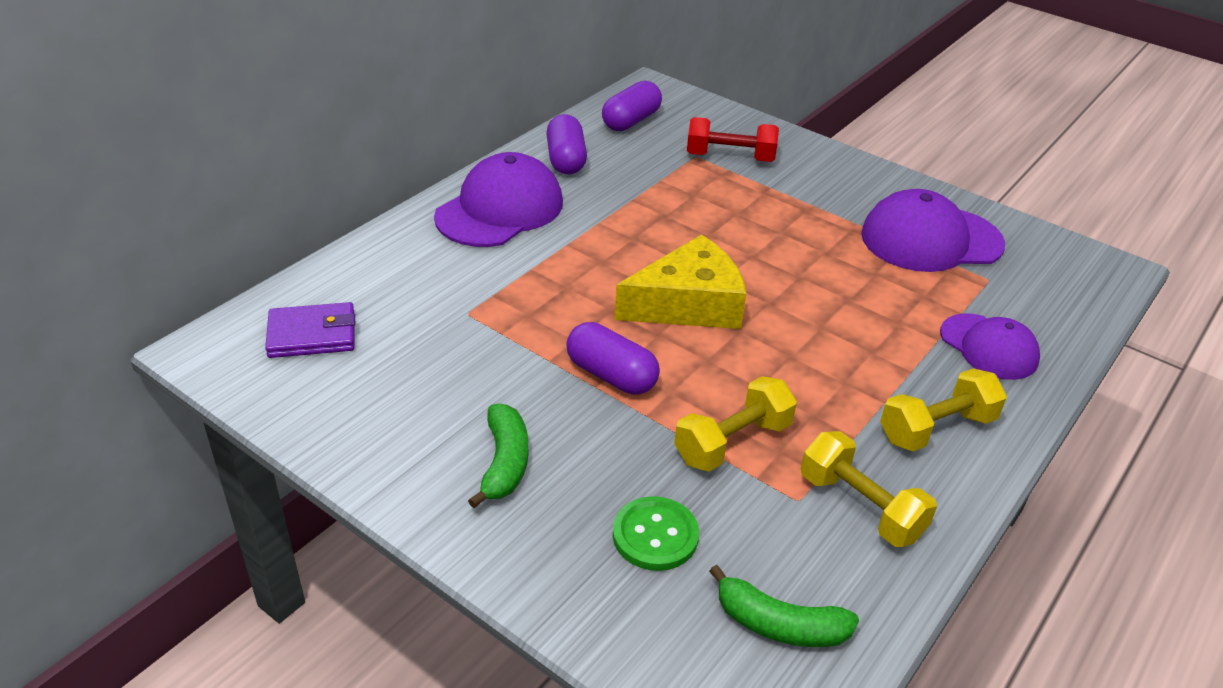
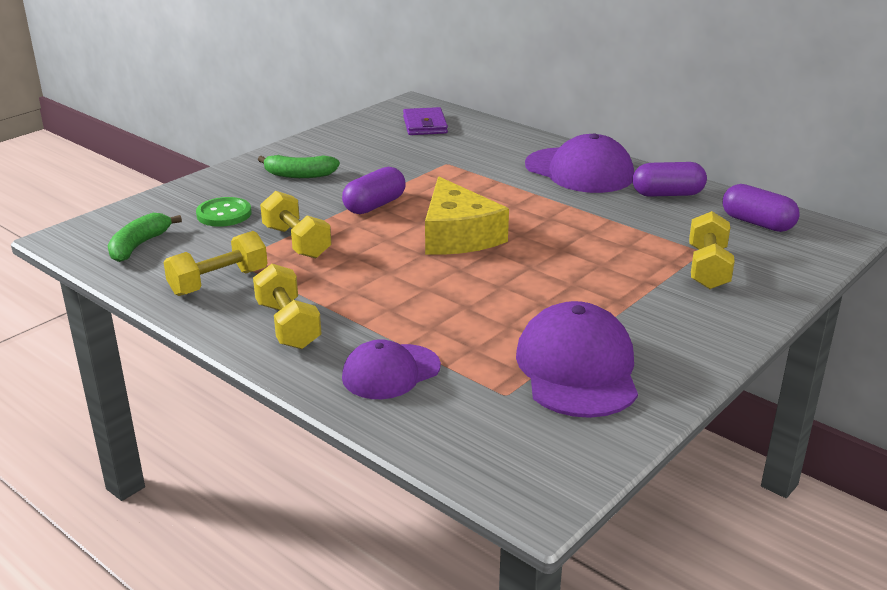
camera: 95 degrees right, 10 degrees down
(730, 157) = (707, 268): red dumbbell -> yellow dumbbell

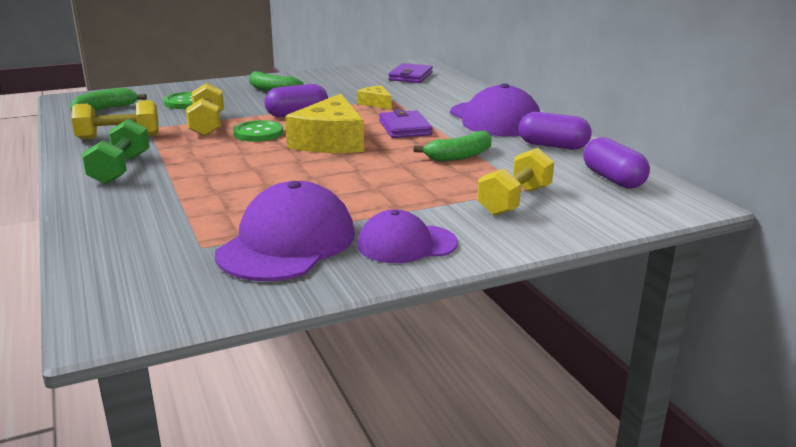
camera: 25 degrees right, 5 degrees down
(288, 325) = (120, 169): yellow dumbbell -> green dumbbell
(369, 241) = (258, 133): none -> green button
(391, 372) = (141, 212): purple cap -> purple cap (406, 244)
(437, 172) = (376, 103): none -> yellow cheese
(508, 201) = (404, 128): none -> purple wallet
(602, 226) = (460, 156): none -> green banana

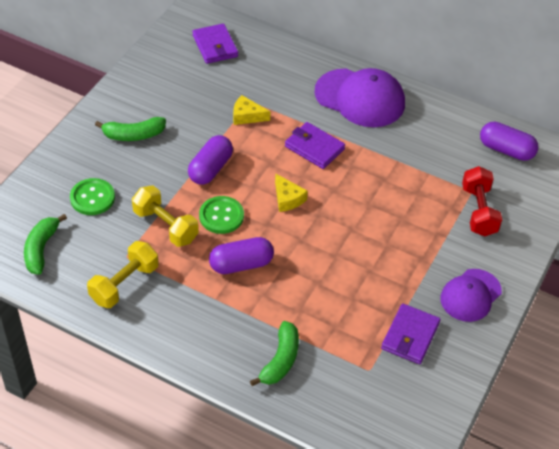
camera: 40 degrees left, 25 degrees up
(120, 169) = (196, 324): green dumbbell -> none
(287, 243) = (410, 336): purple cap -> purple wallet
(330, 141) = (287, 198): yellow cheese -> yellow cheese, size x0.49
(460, 156) = (393, 170): green banana -> green banana (280, 360)
(514, 201) = (478, 211): yellow dumbbell -> red dumbbell
(553, 146) = (434, 121): purple capsule -> purple capsule (241, 264)

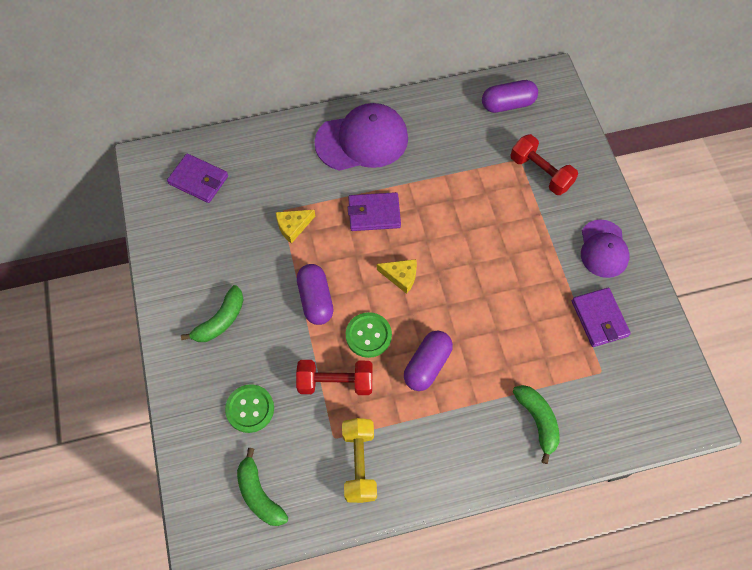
camera: 40 degrees left, 15 degrees up
(165, 226) = (335, 382): yellow dumbbell -> red dumbbell

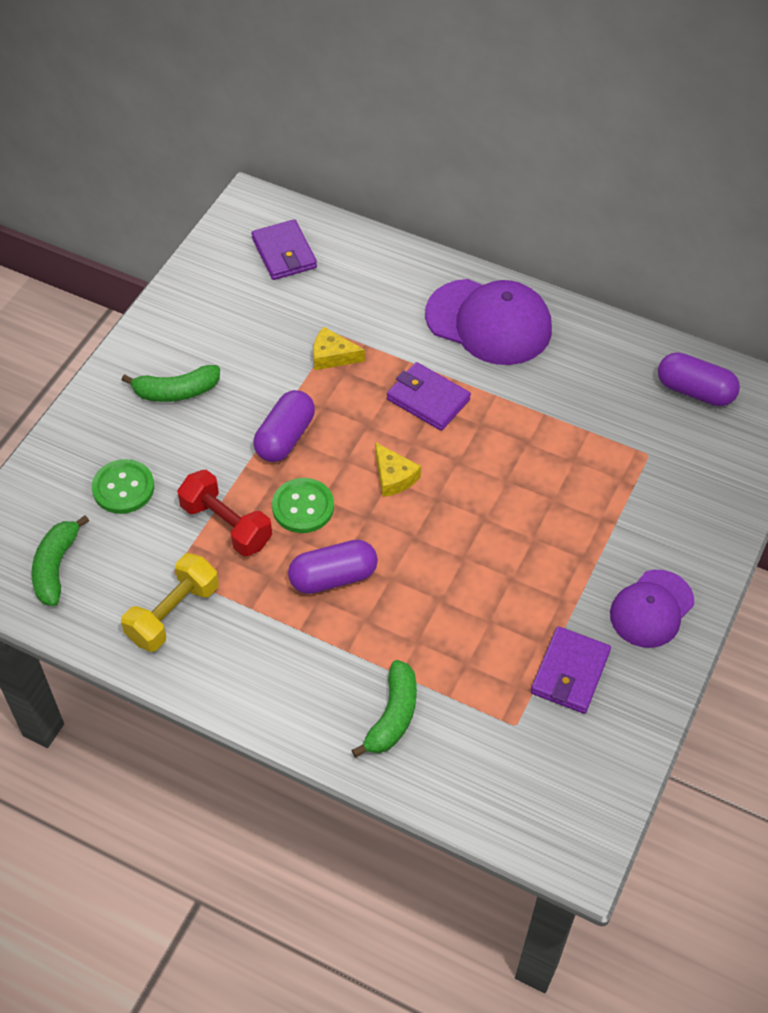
camera: 40 degrees right, 10 degrees down
(540, 173) = (659, 483): red dumbbell -> none

